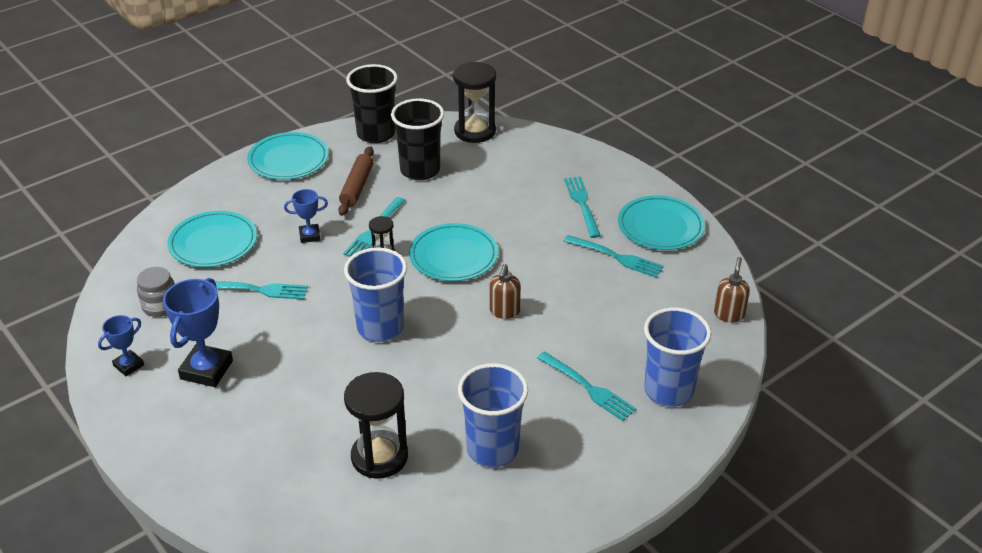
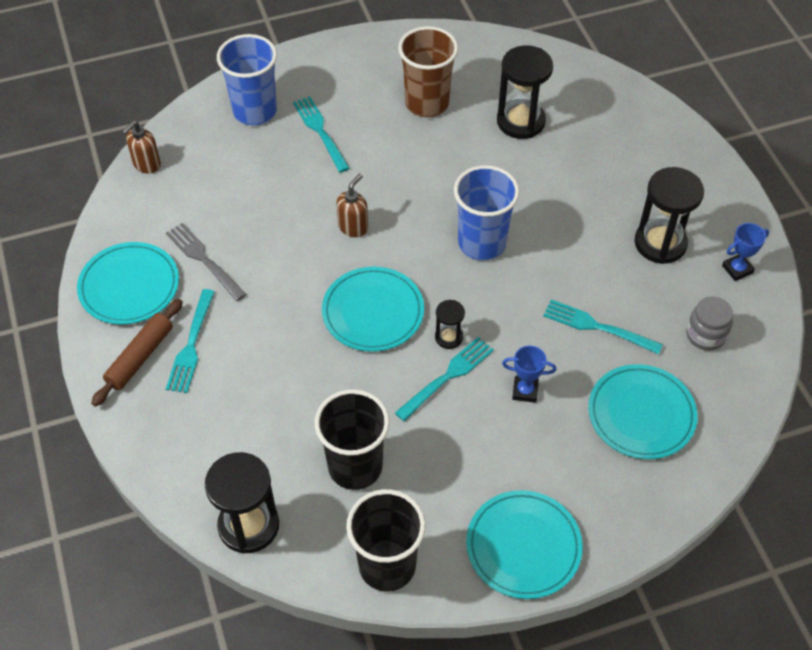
camera: 160 degrees left, 15 degrees up
(206, 370) = (660, 243): blue trophy -> black hourglass
(357, 187) = (445, 460): brown rolling pin -> brown rolling pin (140, 357)
(492, 449) = (427, 103): blue cup -> brown cup
(616, 257) = (204, 260): turquoise fork -> grey fork

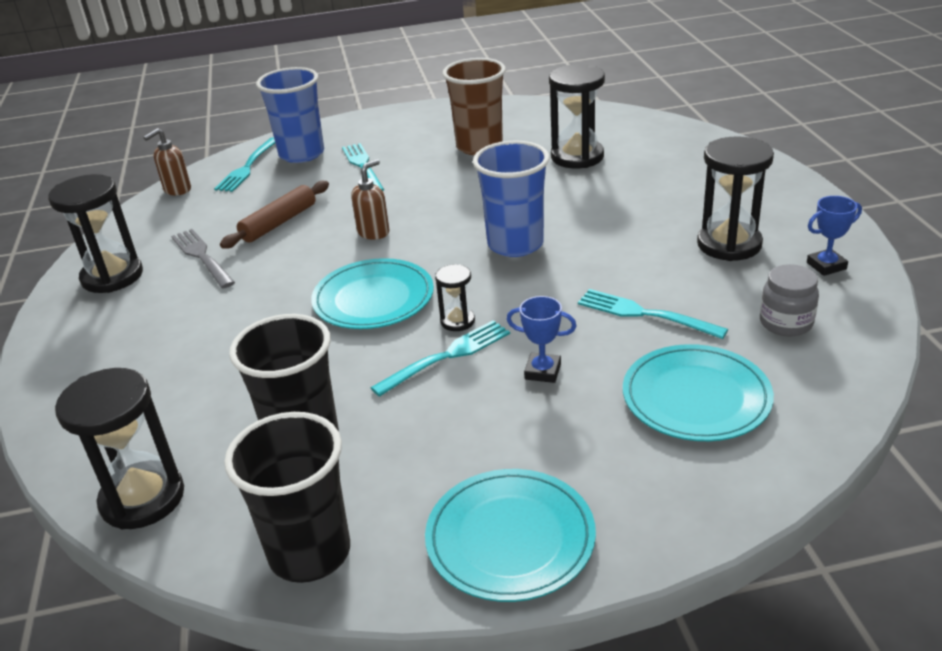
camera: 10 degrees right, 20 degrees down
(129, 286) = (112, 276): turquoise plate -> black hourglass
(140, 357) = (93, 333): brown rolling pin -> brown rolling pin (279, 223)
(191, 345) = (155, 324): turquoise fork -> turquoise fork (248, 167)

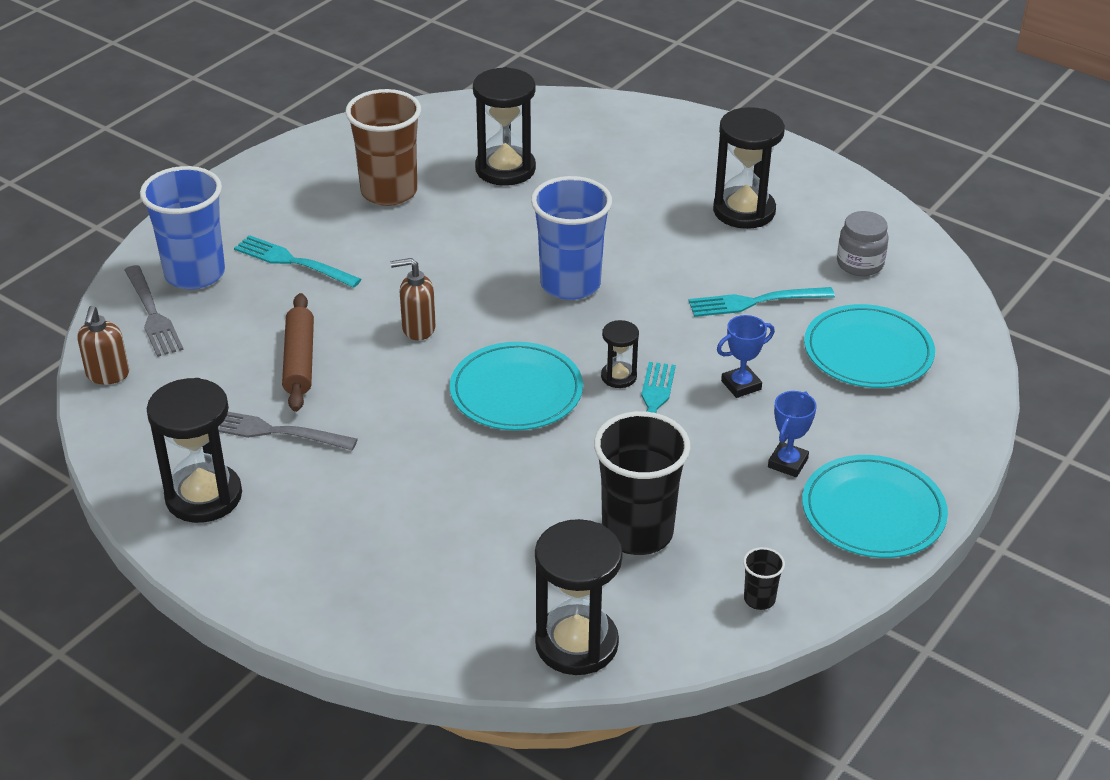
camera: 45 degrees left, 5 degrees up
(248, 167) = (152, 314): turquoise fork -> grey fork
(310, 553) = (759, 599): black cup -> black cup, size x0.43
(374, 232) = (418, 329): brown soap dispenser -> brown soap dispenser turned 90 degrees counterclockwise
(826, 266) = (834, 201): blue trophy -> blue trophy (787, 463)

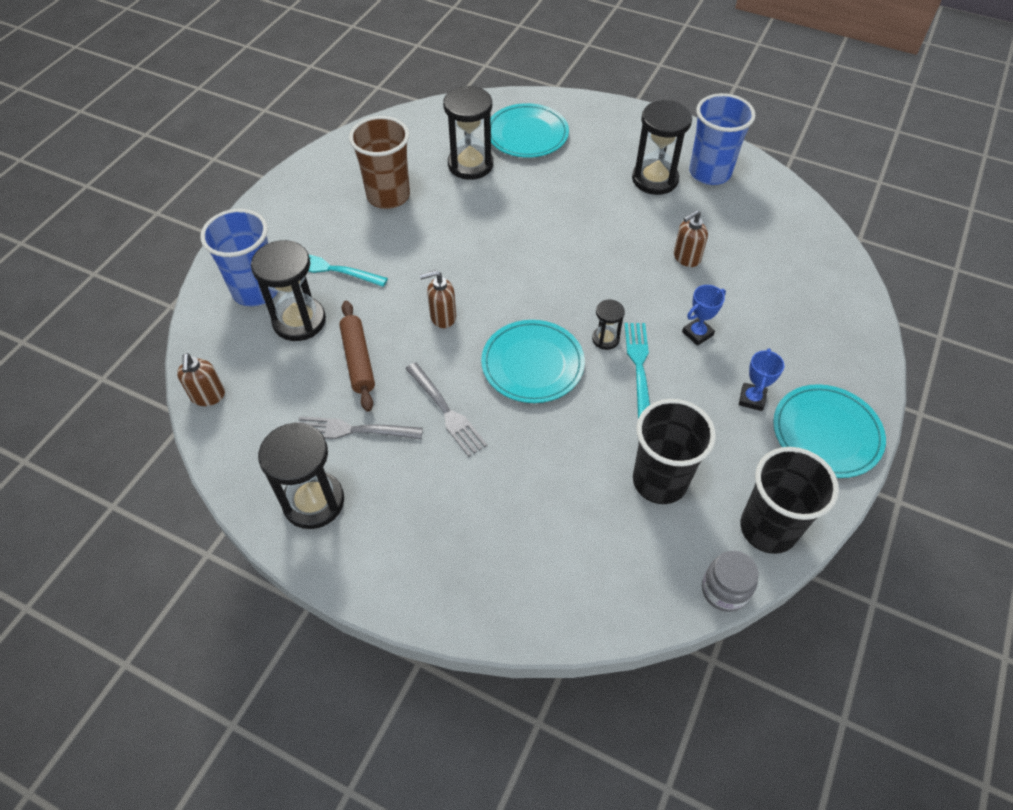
camera: 10 degrees left, 15 degrees up
(152, 314) = (231, 333): grey fork -> grey fork (446, 411)
(570, 284) = (546, 261): blue cup -> blue cup (710, 173)
(576, 643) = (643, 595): black hourglass -> black hourglass (299, 321)
(755, 302) = (686, 258): turquoise fork -> brown soap dispenser
(759, 599) = (768, 528): black cup -> black cup, size x2.35
(860, 264) = (750, 214): grey jar -> grey jar (724, 590)
(868, 352) = (779, 290): turquoise plate -> turquoise plate (527, 134)

